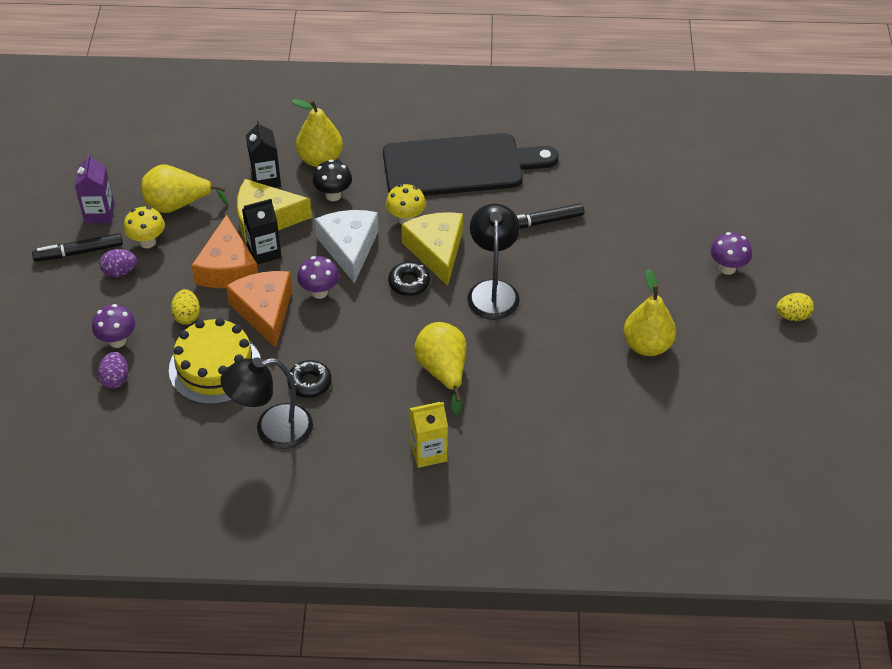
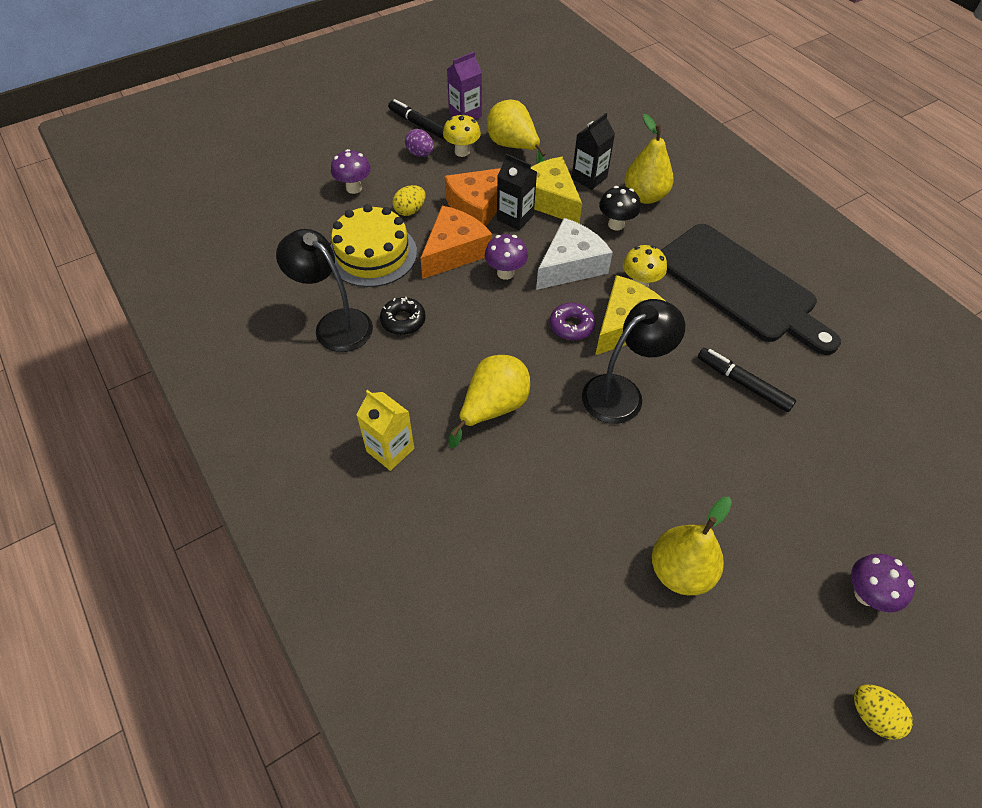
camera: 55 degrees right, 5 degrees up
(115, 379) = (316, 207): purple egg -> none
(409, 283) = (571, 326): black donut -> purple donut

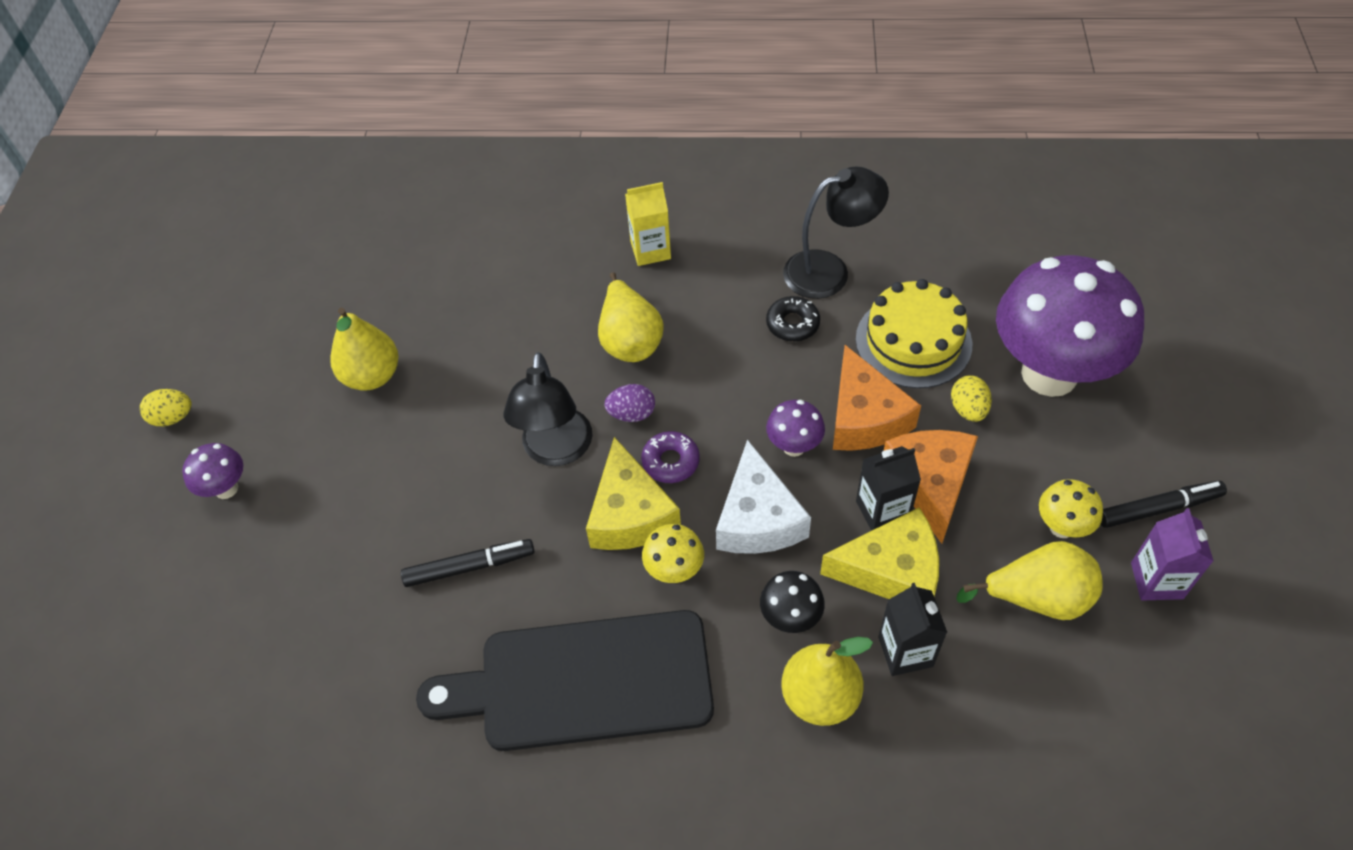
camera: 130 degrees right, 0 degrees up
(354, 188) = (1049, 374): purple mushroom -> purple mushroom, size x2.43
(420, 154) = (1084, 476): purple egg -> purple egg (632, 414)

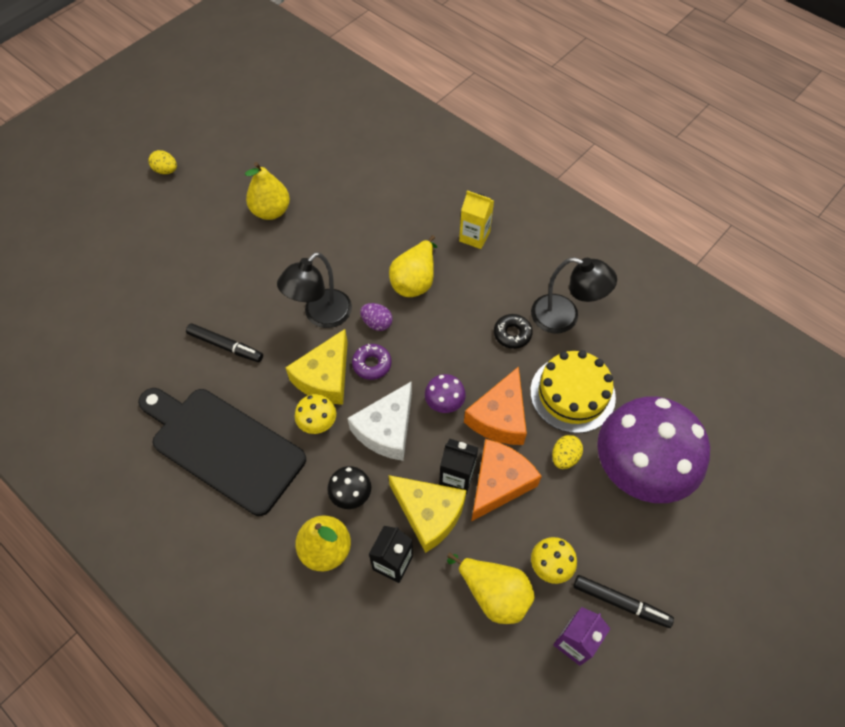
camera: 35 degrees right, 5 degrees up
(226, 489) = (157, 224): purple mushroom -> none

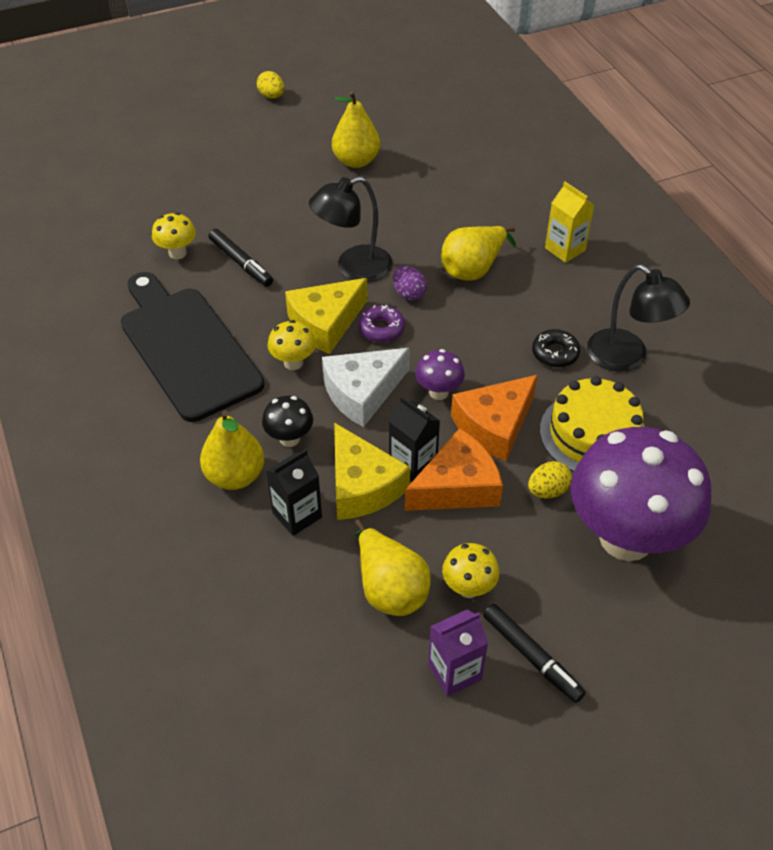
camera: 25 degrees right, 10 degrees down
(166, 357) = (177, 253): none -> yellow mushroom

